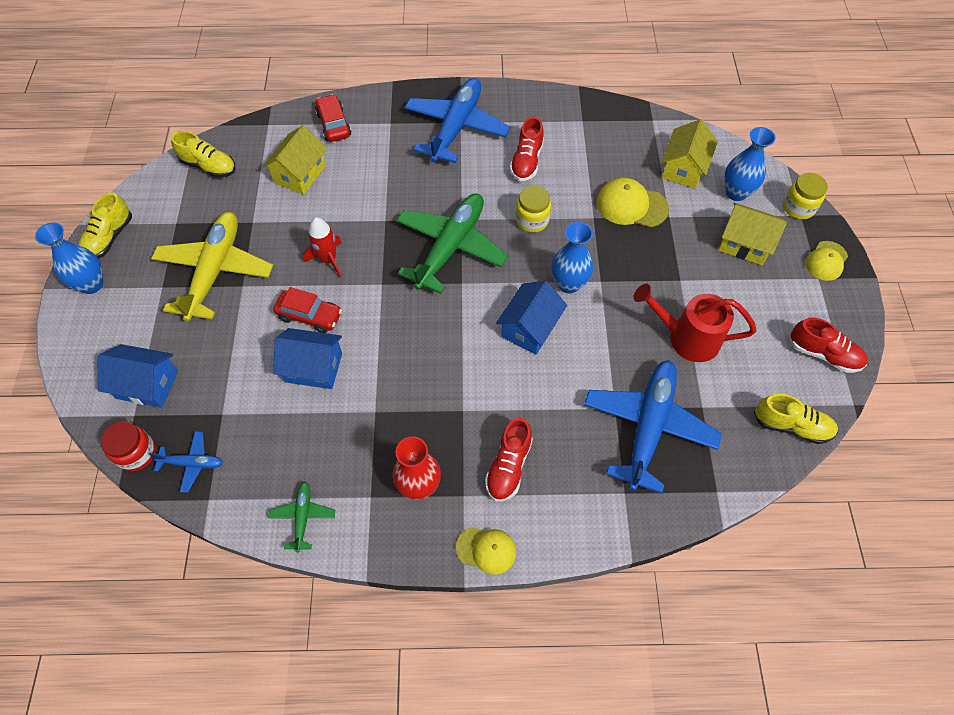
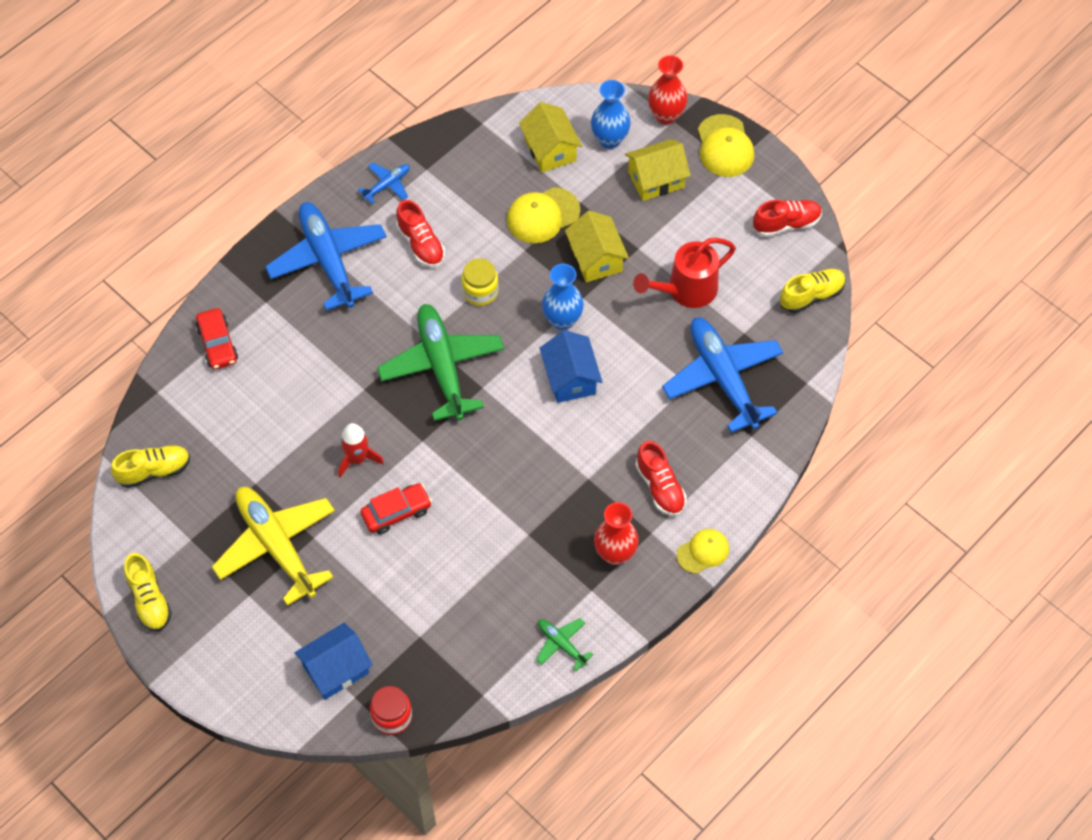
camera: 45 degrees left, 0 degrees up
(91, 284) = (187, 645): blue vase -> none
(192, 463) = (441, 685): blue plane -> blue plane (387, 185)
(300, 174) = (244, 411): yellow house -> yellow house (596, 258)
(313, 367) = (446, 545): blue house -> none
(333, 124) = (217, 344): red car -> red car turned 135 degrees counterclockwise
(798, 207) = (666, 115): yellow jar -> red vase
(826, 261) = (725, 146): yellow cap -> yellow cap, size x1.51

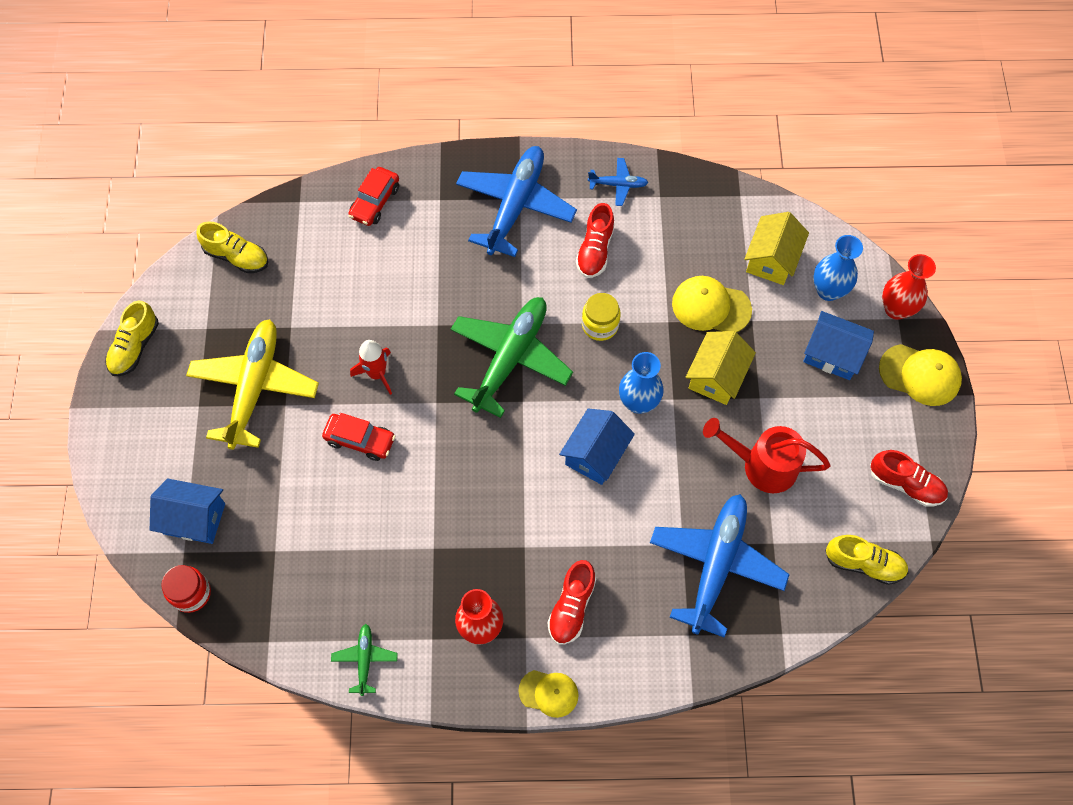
camera: 45 degrees right, 5 degrees up
(656, 179) = (832, 354): yellow house -> blue house
(725, 146) = (920, 375): yellow cap -> yellow cap turned 105 degrees counterclockwise

